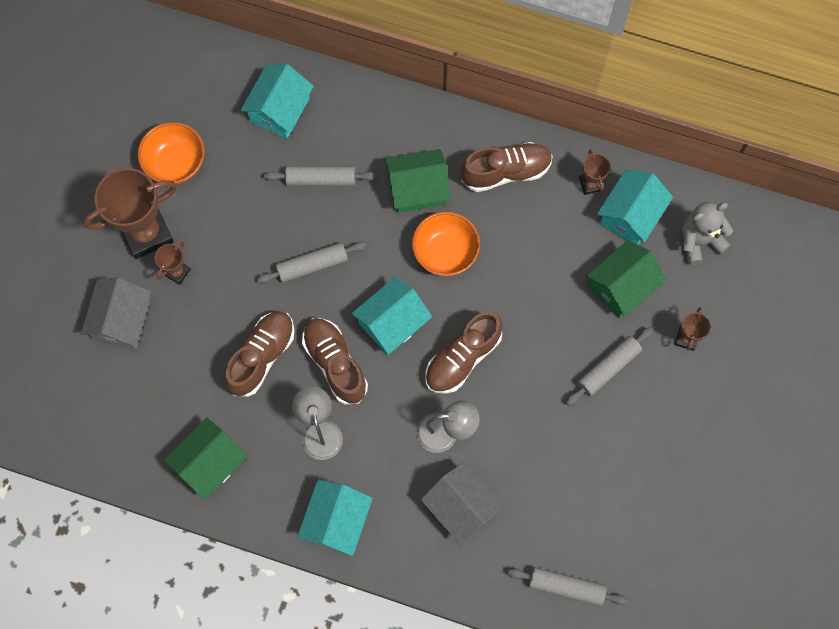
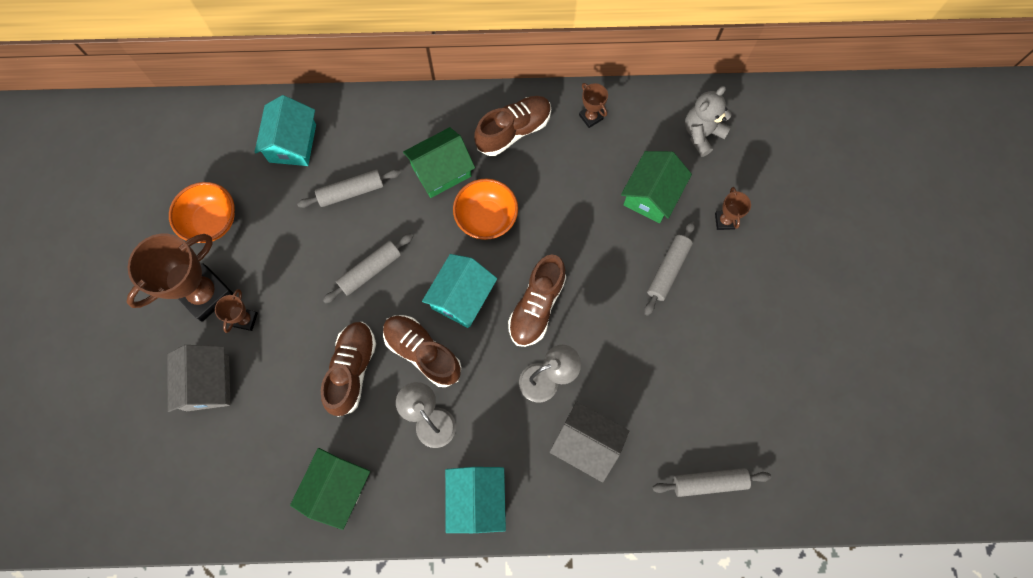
camera: 20 degrees left, 0 degrees up
(630, 215) = (635, 132): turquoise house -> none

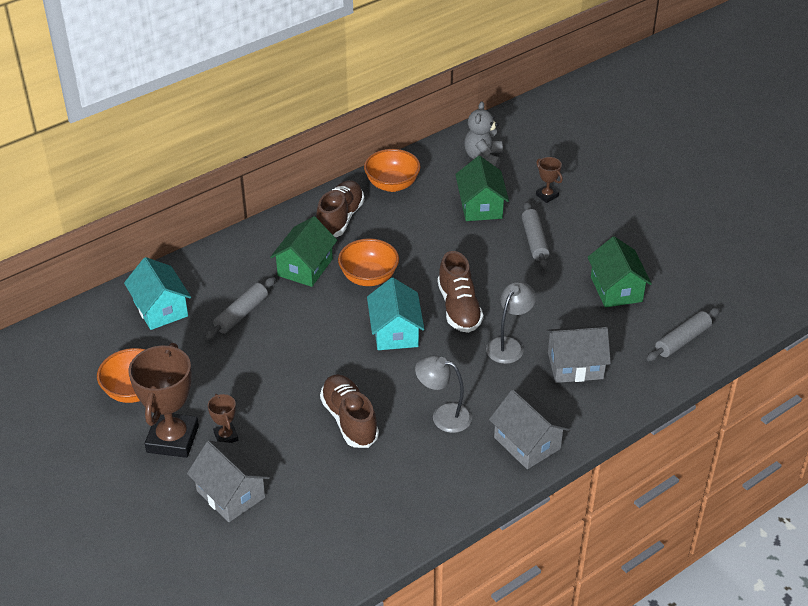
camera: 35 degrees left, 30 degrees down
(337, 488) = (409, 499): green house -> green house (616, 289)
(370, 270) = (304, 353): grey rolling pin -> none
(422, 352) = (397, 379): brown shoe -> none
(476, 500) = (527, 443): turquoise house -> grey house
(591, 117) = (392, 184): brown trophy -> orange bowl

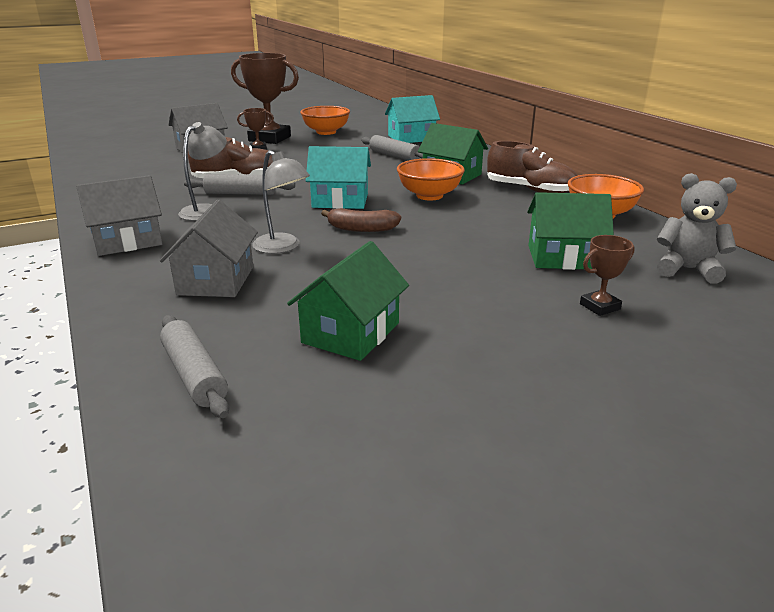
camera: 100 degrees right, 15 degrees down
(459, 308) = (361, 229): brown shoe -> brown banana
(534, 241) = (483, 284): grey rolling pin -> grey rolling pin (240, 193)
(616, 289) = (351, 333): green house -> green house turned 60 degrees counterclockwise

